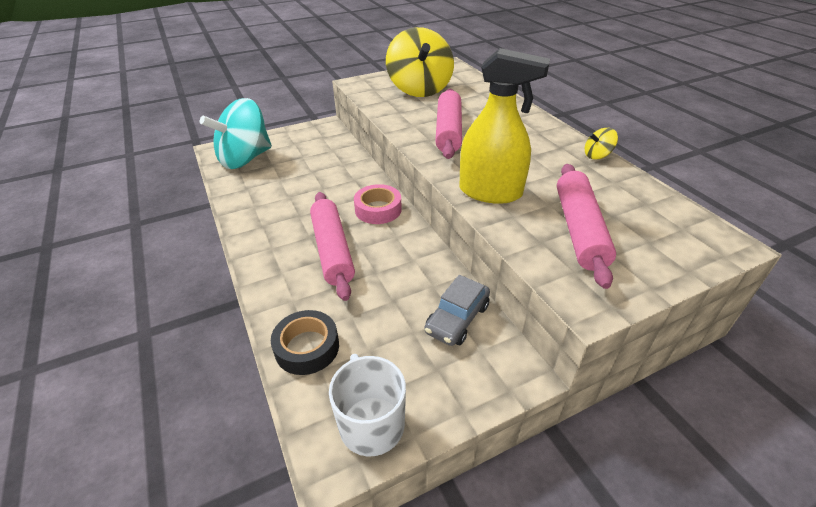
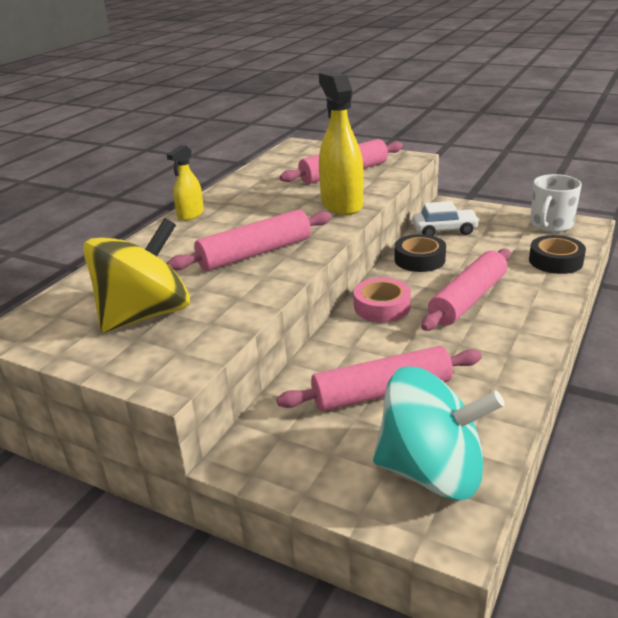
camera: 125 degrees left, 10 degrees down
(306, 171) = (381, 392): none -> pink rolling pin
(419, 264) = (419, 259): none -> black tape
(457, 319) = (444, 230): grey car -> white car
(550, 129) = (190, 215): none -> yellow spray bottle
(597, 155) = (225, 189): yellow spinning top -> none

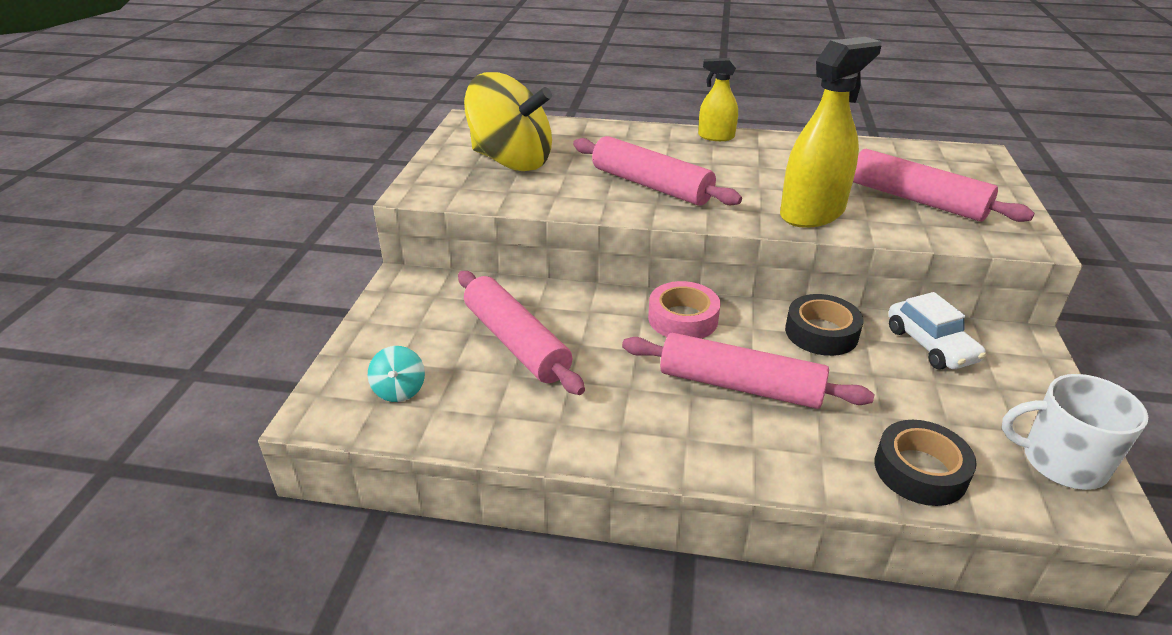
camera: 70 degrees right, 5 degrees up
(432, 472) = (399, 390): turquoise spinning top -> turquoise spinning top, size x0.40

